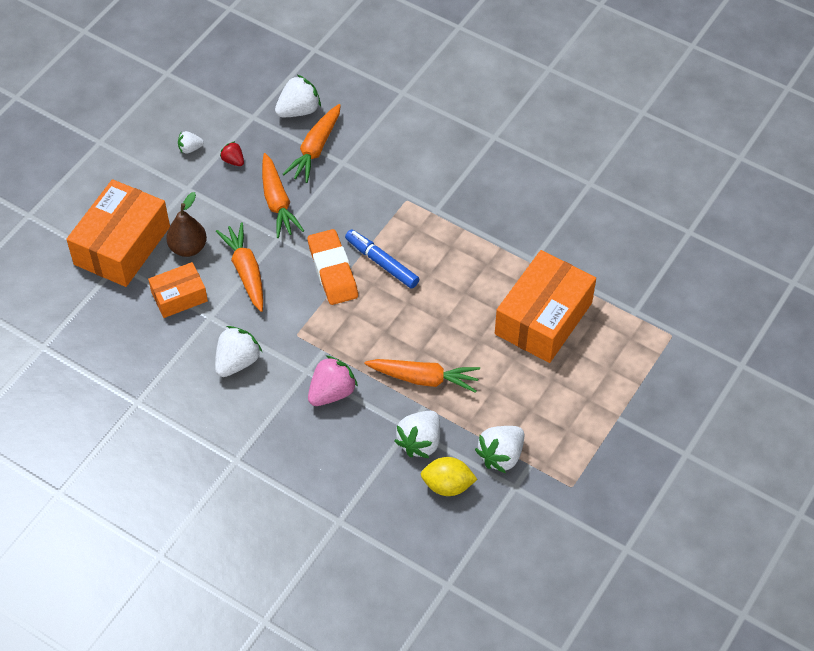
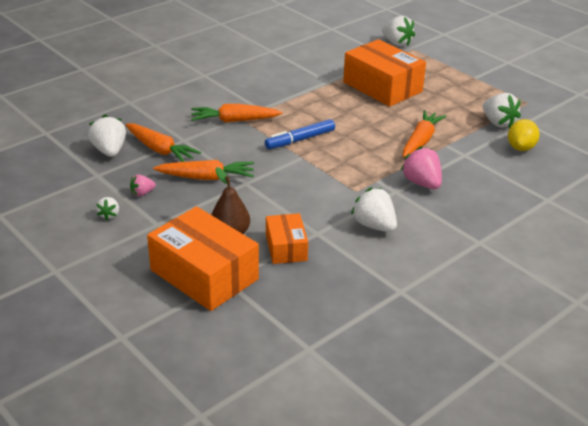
camera: 75 degrees left, 20 degrees down
(233, 161) = (142, 193): red strawberry -> pink strawberry
(246, 271) = (275, 206): orange carrot -> orange carrot (234, 121)
(332, 270) = (296, 163): orange eraser -> none
(420, 442) = (479, 152): white strawberry -> white strawberry (396, 43)

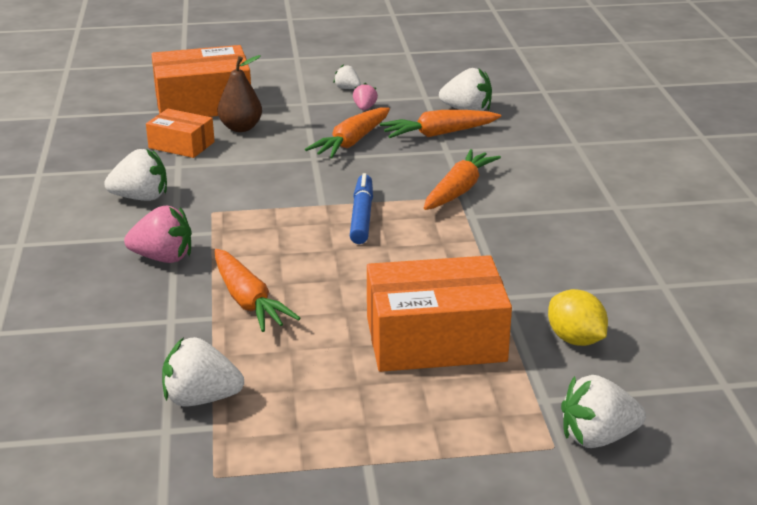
camera: 125 degrees right, 5 degrees down
(521, 148) = (116, 380): yellow lemon -> yellow lemon (575, 339)

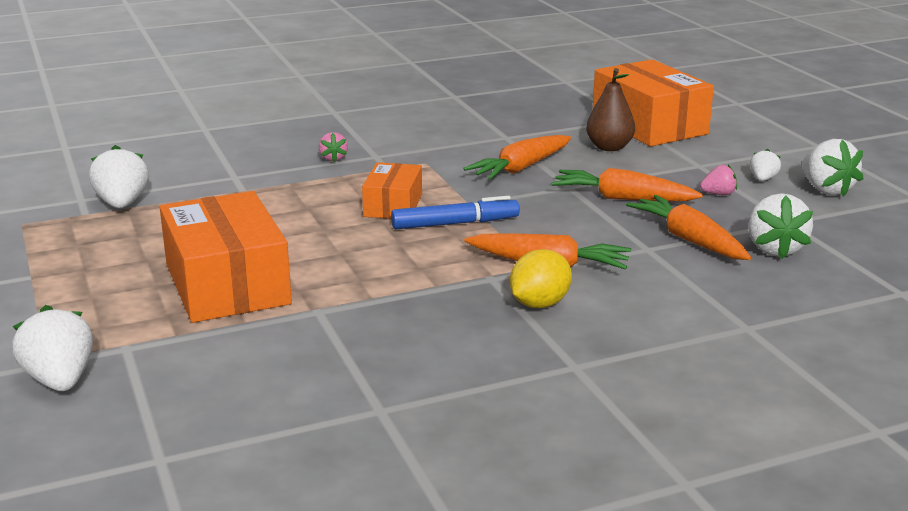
camera: 75 degrees right, 5 degrees down
(141, 198) = (434, 134): white strawberry -> white strawberry (826, 190)
(163, 258) = (333, 158): pink strawberry -> pink strawberry, size x0.55
(181, 145) = (549, 131): orange box -> orange box (393, 205)
(248, 301) = (272, 199): orange carrot -> orange carrot (520, 168)
(575, 339) = (241, 357): yellow lemon -> yellow lemon (539, 304)

